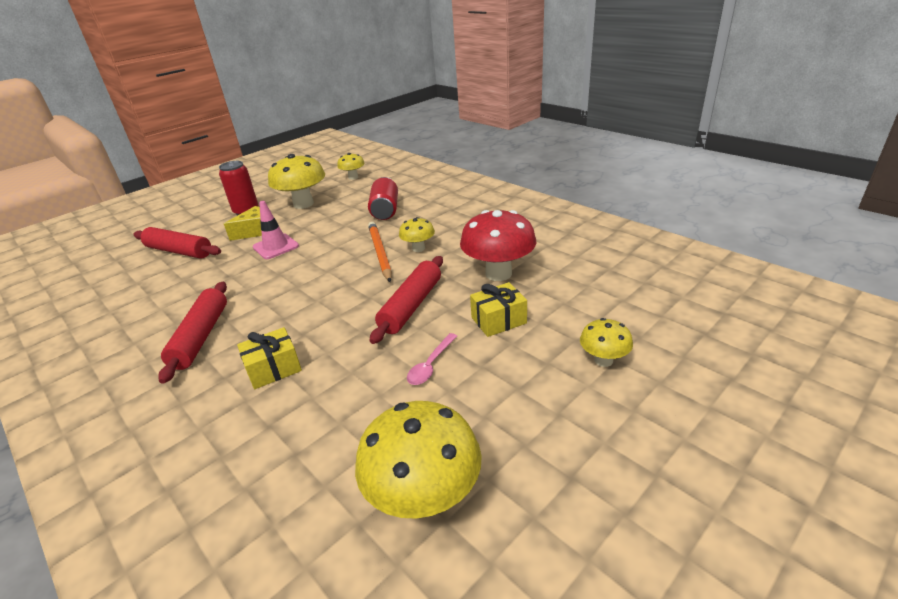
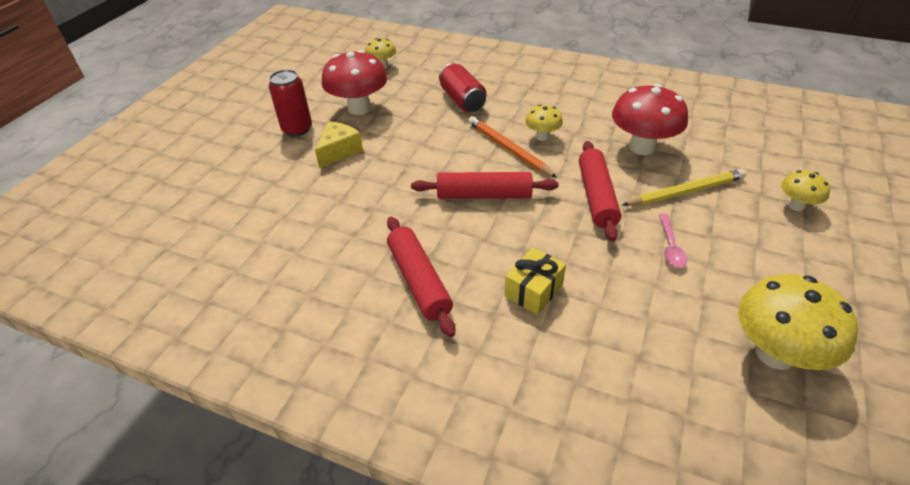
camera: 25 degrees left, 10 degrees up
(179, 251) = (270, 194): red rolling pin -> red rolling pin (484, 195)
(276, 247) = (385, 164): pink traffic cone -> none
(303, 204) = (359, 108): yellow mushroom -> red mushroom
(498, 320) = (685, 192): yellow gift -> yellow pencil

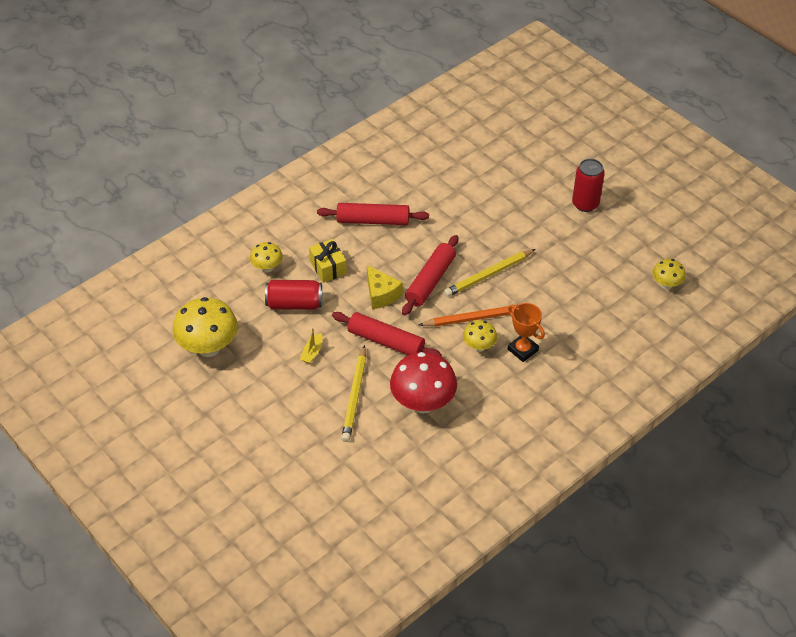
camera: 115 degrees right, 5 degrees up
(339, 151) = (537, 220): yellow cheese -> yellow cheese (381, 294)
(359, 108) = (596, 248): red mushroom -> none
(443, 159) = (488, 275): none -> yellow pencil
(462, 100) = (568, 319): red can -> red can (294, 304)
(521, 113) = (522, 350): none -> orange trophy
(670, 247) = (312, 352): pink spoon -> yellow boat
(796, 206) = (295, 452): yellow mushroom -> yellow mushroom (267, 268)

